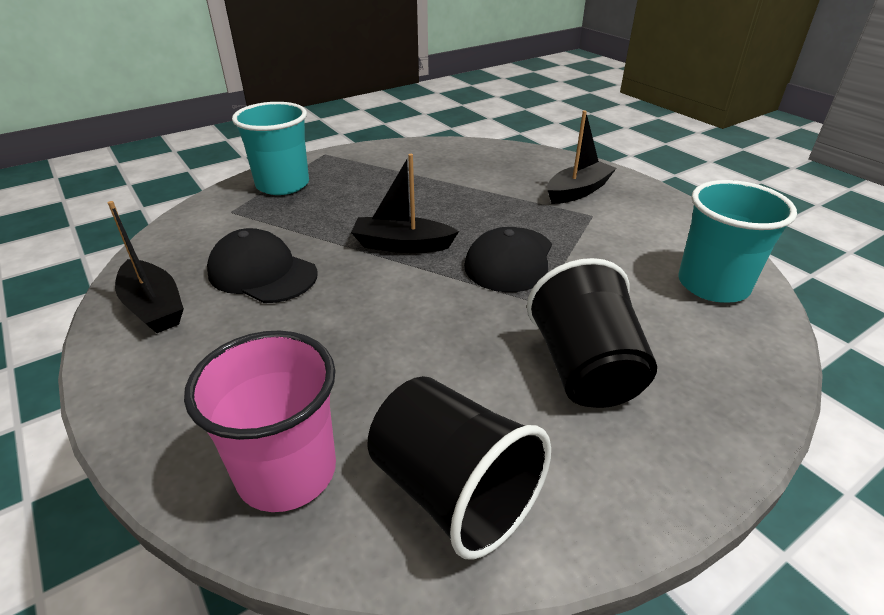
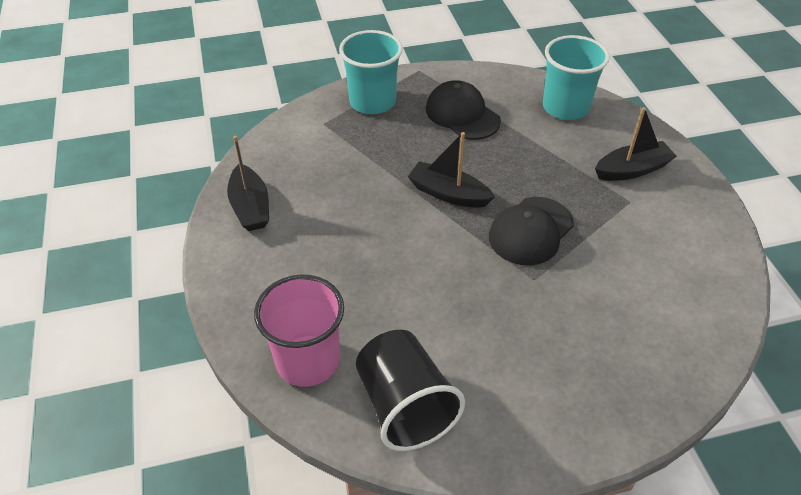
camera: 20 degrees right, 10 degrees up
(262, 273) = (332, 195): black cap -> black cap (462, 114)
(585, 369) = (538, 347): black cup -> none
(713, 285) = (693, 303): turquoise cup -> turquoise cup (565, 107)

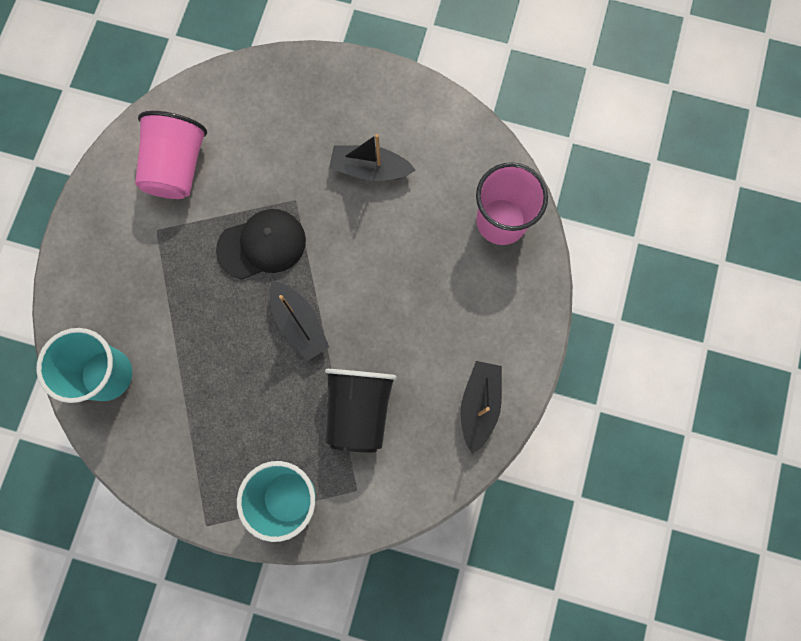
camera: 150 degrees left, 30 degrees up
(405, 406) = (454, 152): black cup -> black cup (359, 410)
(462, 114) = (213, 423): black cap -> none
(632, 170) = (122, 261): black boat -> black boat (370, 169)
(666, 252) = (177, 168): none -> pink cup

